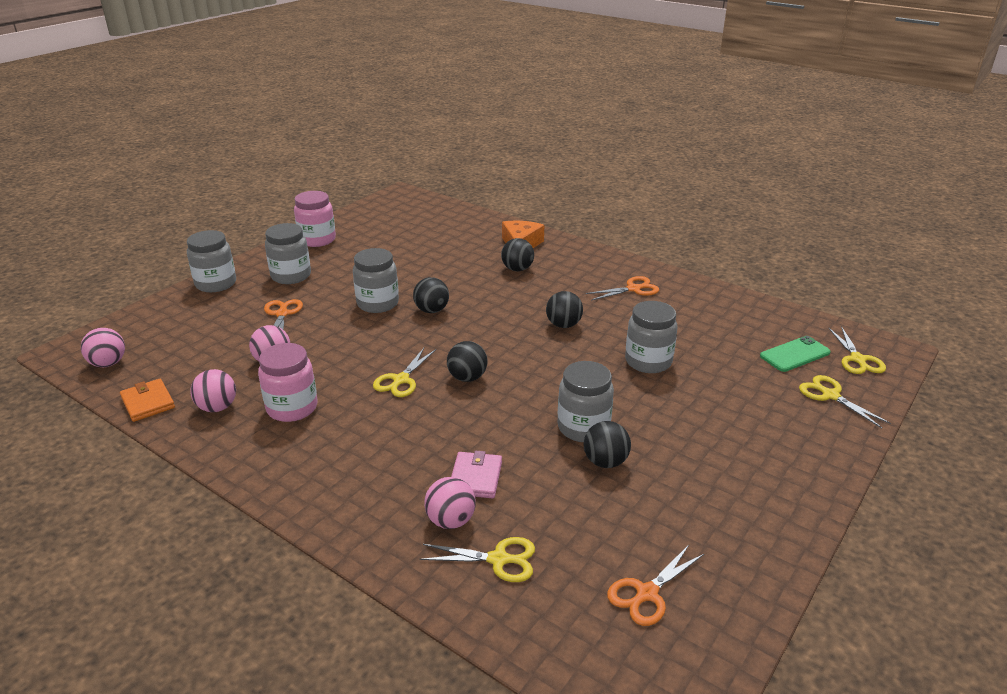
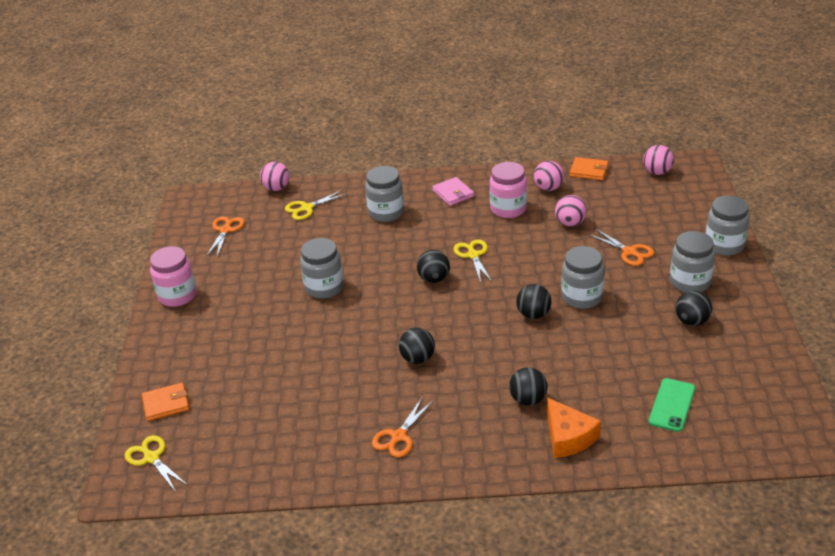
camera: 145 degrees right, 5 degrees up
(317, 240) = (749, 328): pink jar -> pink jar (177, 295)
(451, 521) = (347, 209): pink ball -> pink ball (276, 188)
(475, 478) = (357, 231): pink wallet -> pink wallet (453, 193)
(605, 462) = (293, 275): black ball -> black ball (692, 321)
(648, 361) = (322, 360): grey jar -> grey jar (386, 212)
(795, 354) = (208, 433): green phone -> green phone (671, 405)
(830, 395) = (166, 404): yellow scissors -> orange wallet

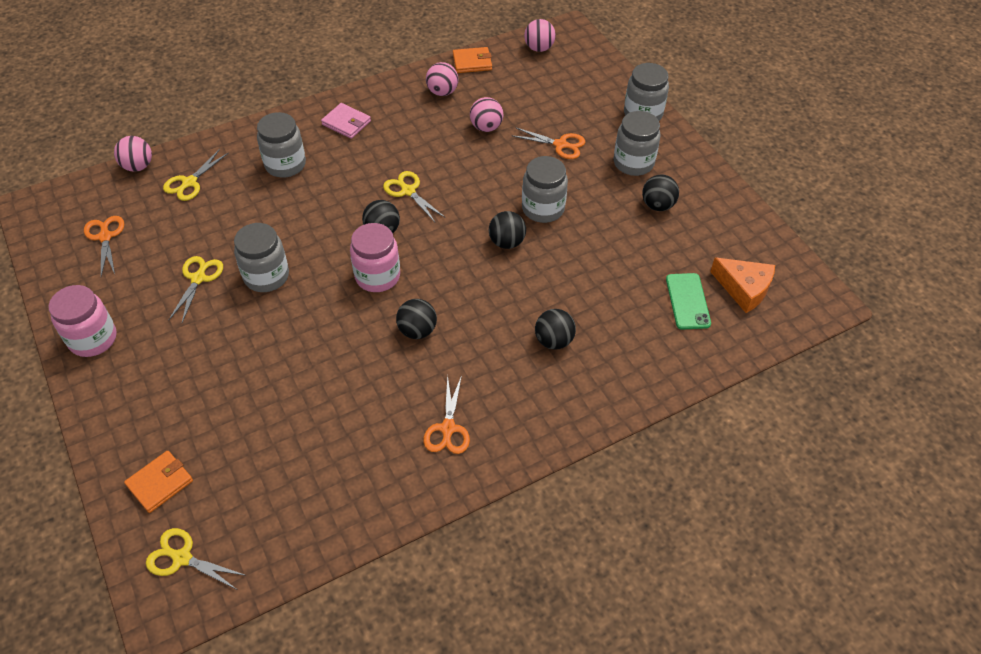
camera: 30 degrees left, 15 degrees up
(274, 275) = (198, 278): none -> yellow scissors
(508, 209) = (415, 126): pink jar -> pink jar (377, 276)
(568, 437) = (614, 369): orange cheese -> orange cheese (744, 289)

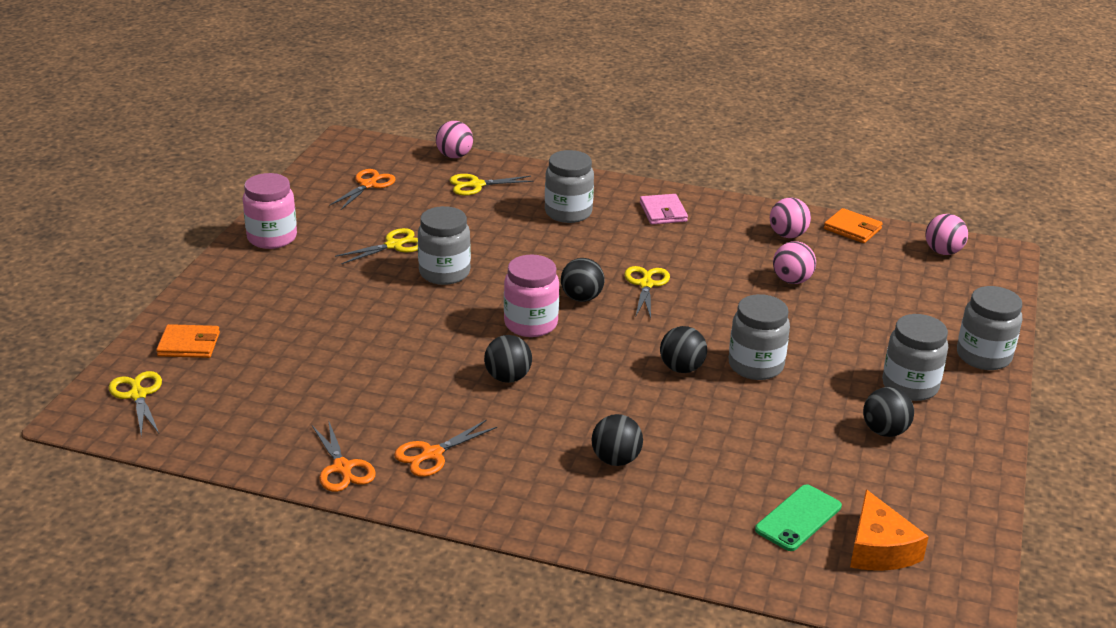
camera: 45 degrees right, 20 degrees down
(560, 145) = (850, 332): orange scissors -> orange scissors (342, 468)

